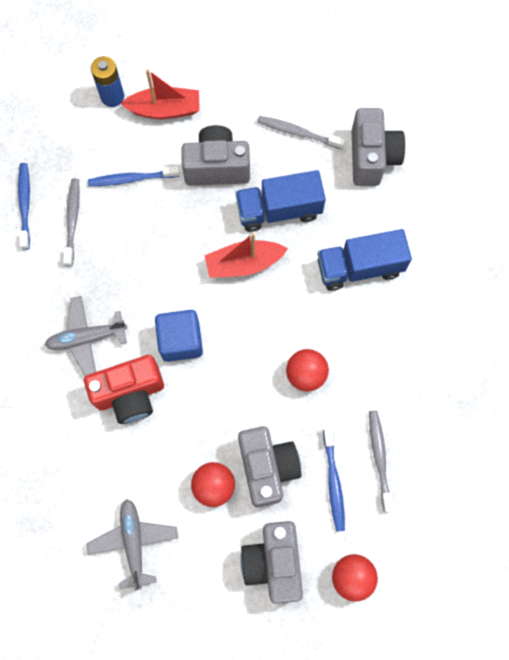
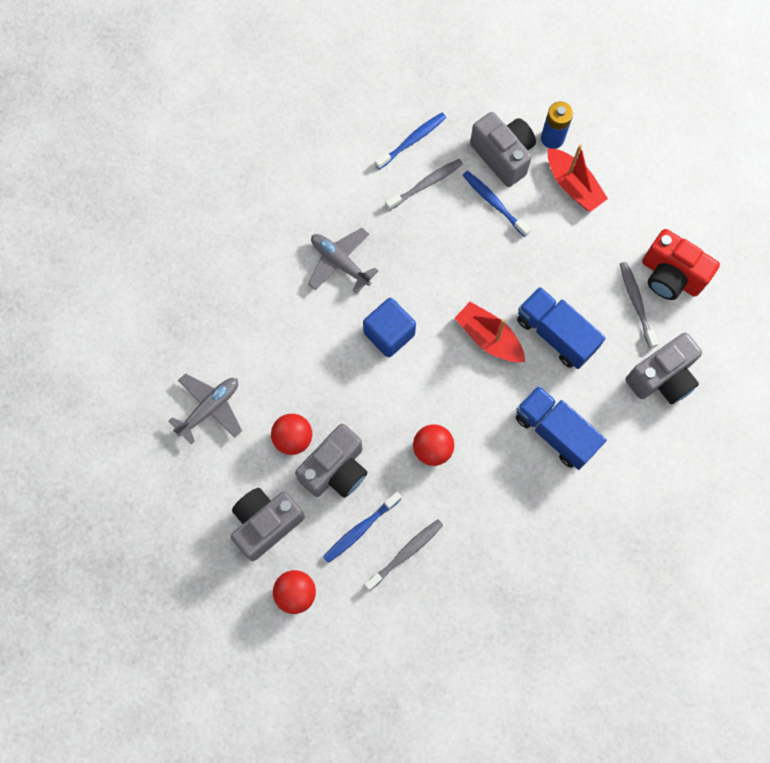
camera: 55 degrees right, 0 degrees up
(130, 394) = (320, 326): red camera -> red camera (670, 276)
(217, 167) = (555, 260): grey camera -> grey camera (503, 156)

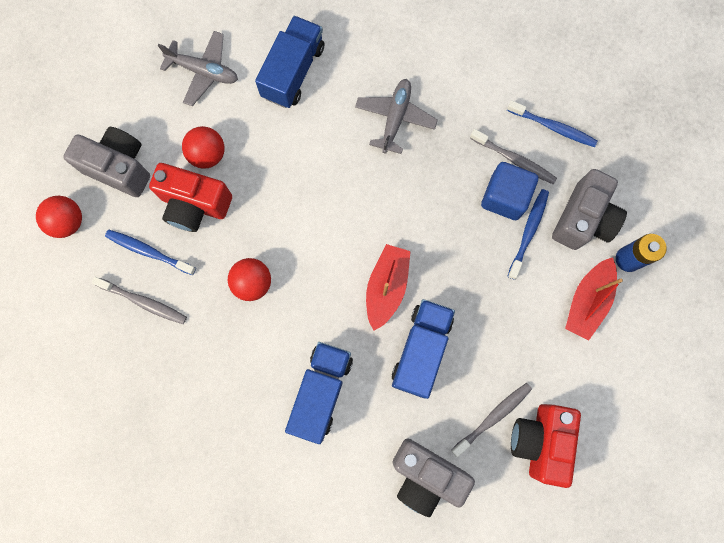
camera: 65 degrees right, 5 degrees up
(251, 329) = (293, 72): none -> blue truck
(335, 469) = (195, 205): grey camera -> red camera
(389, 334) = (346, 193): blue cube -> blue cube (504, 197)

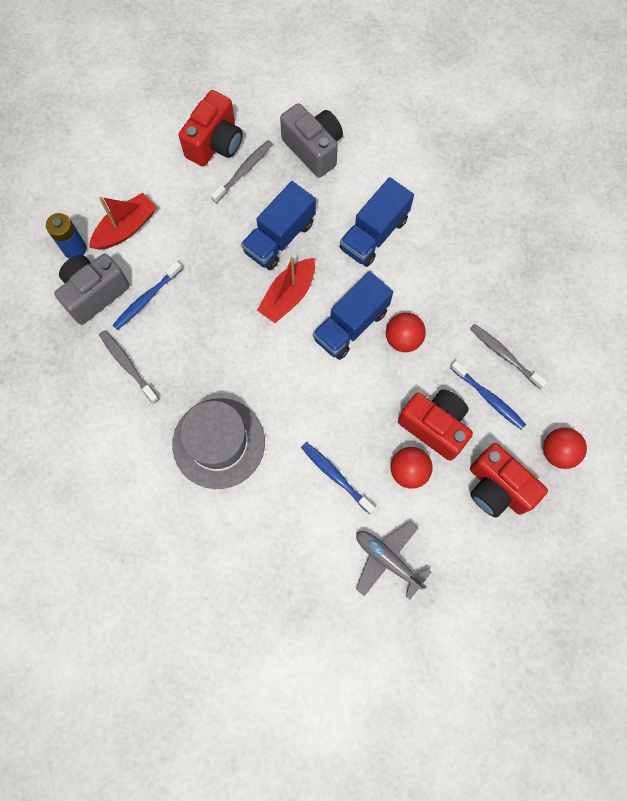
camera: 160 degrees left, 5 degrees down
(120, 167) = (497, 488): grey camera -> red camera
(293, 72) = (298, 526): blue truck -> blue truck (351, 325)
(395, 118) = (218, 443): grey plane -> grey hat
(493, 417) = (244, 171): grey toothbrush -> grey toothbrush turned 150 degrees clockwise
(504, 197) = (152, 335): blue cube -> none
(553, 127) = (78, 382): blue toothbrush -> blue toothbrush (335, 476)

